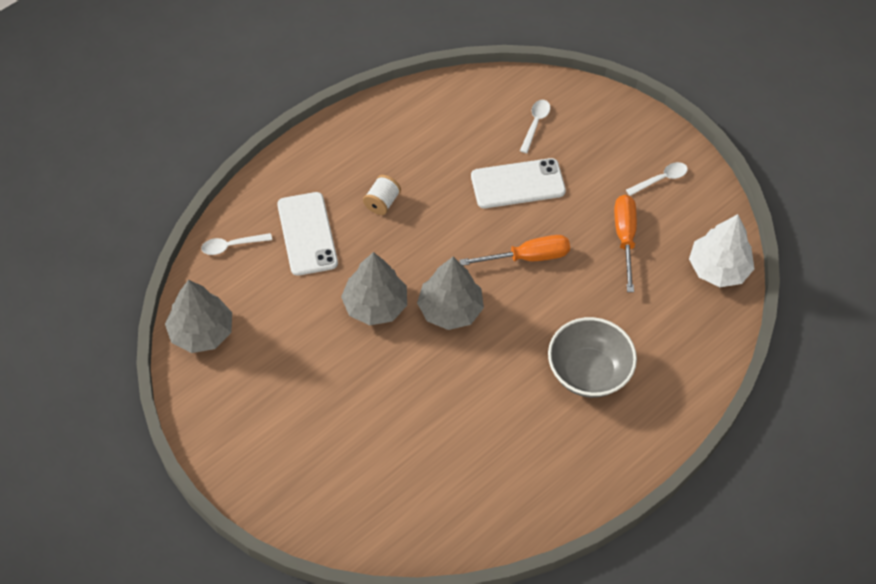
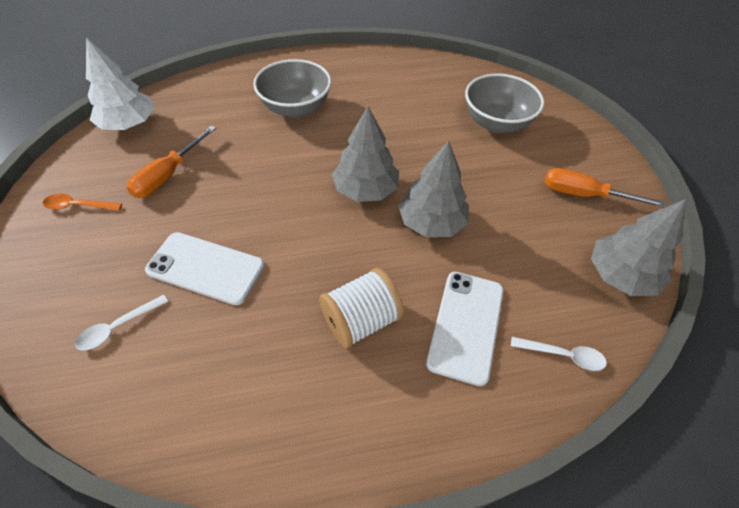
camera: 150 degrees left, 5 degrees down
(371, 464) = (496, 122): none -> grey bowl
(382, 202) = (361, 320): white spool -> white spool, size x1.61
(527, 257) = (263, 198): orange screwdriver -> orange screwdriver (584, 195)
(661, 179) = (78, 206): white spoon -> orange spoon

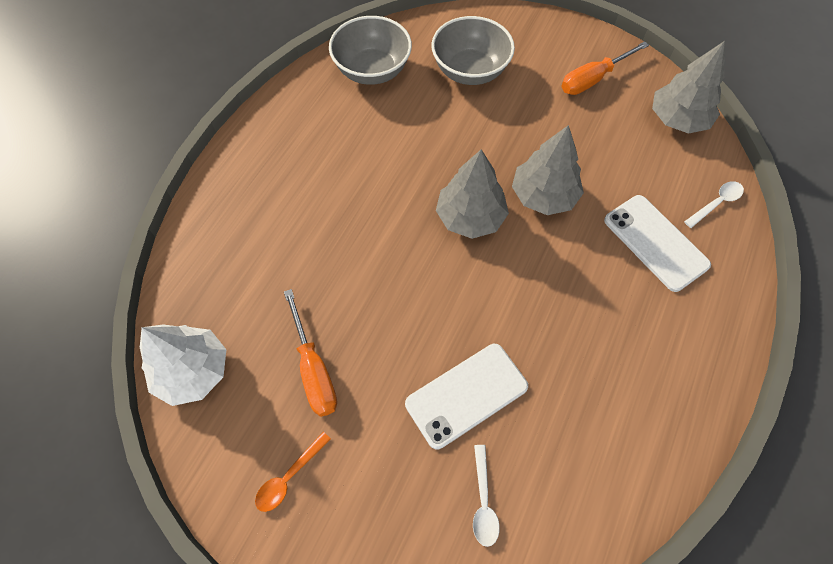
camera: 50 degrees left, 10 degrees up
(295, 108) = (311, 204): grey bowl -> grey bowl (372, 70)
(361, 320) = (604, 308): white spool -> none

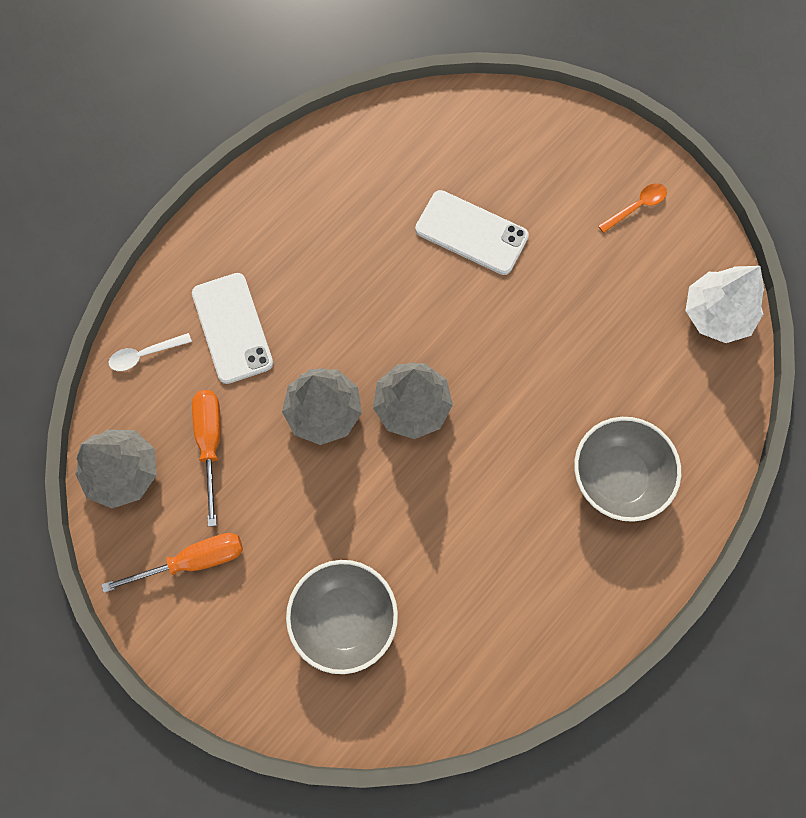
camera: 165 degrees left, 10 degrees up
(314, 369) = (604, 288): orange screwdriver -> orange screwdriver (210, 443)
(372, 70) = (472, 654): grey bowl -> grey bowl (617, 476)
(466, 395) = (471, 233): white phone -> white phone turned 45 degrees clockwise
(483, 502) = (482, 152): white spoon -> none

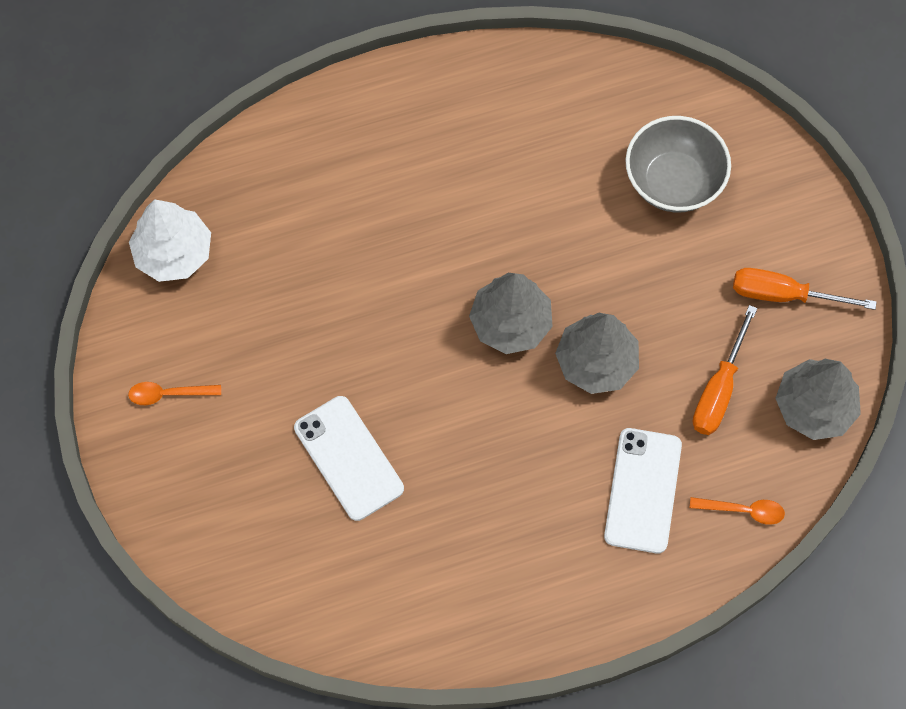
camera: 150 degrees left, 5 degrees down
(144, 354) = (743, 510): white spoon -> orange spoon
(617, 476) = (367, 167): grey bowl -> none

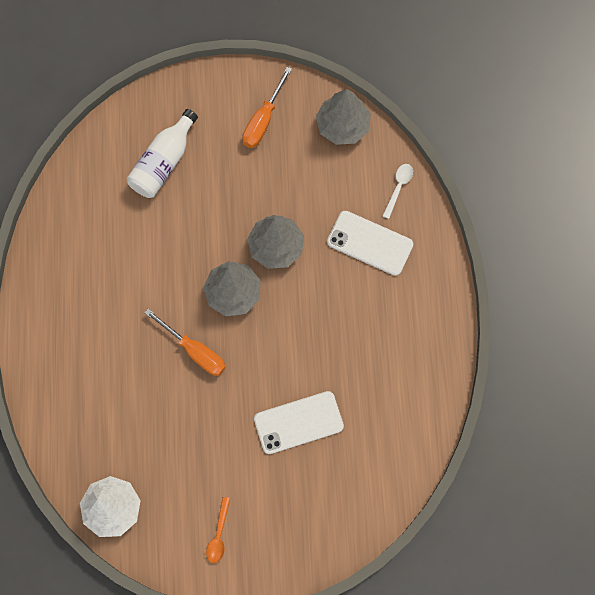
camera: 75 degrees left, 5 degrees up
(673, 181) = (163, 162): grey bowl -> white bottle
(719, 389) = (315, 178): orange screwdriver -> orange screwdriver (194, 350)
(743, 510) = (398, 187): orange spoon -> white spoon

